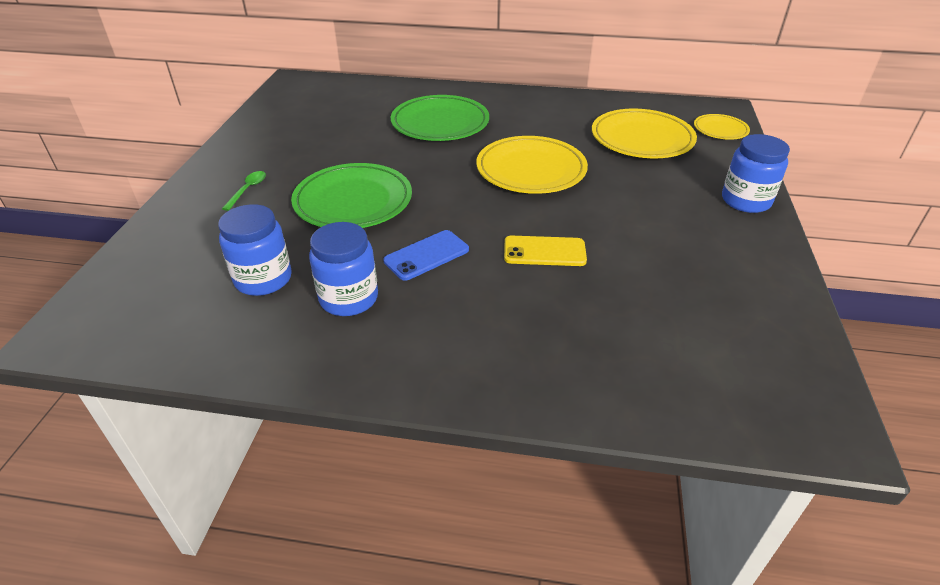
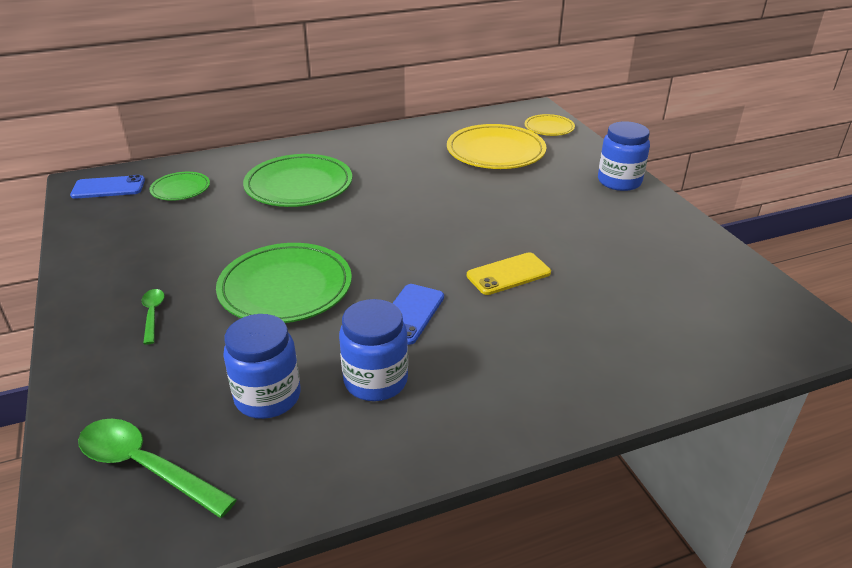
camera: 30 degrees left, 5 degrees down
(145, 295) = (145, 466): none -> green spoon
(305, 88) = (108, 188): none -> blue phone
(351, 102) = (180, 189): none -> green plate
(531, 170) = (428, 206): yellow plate -> none

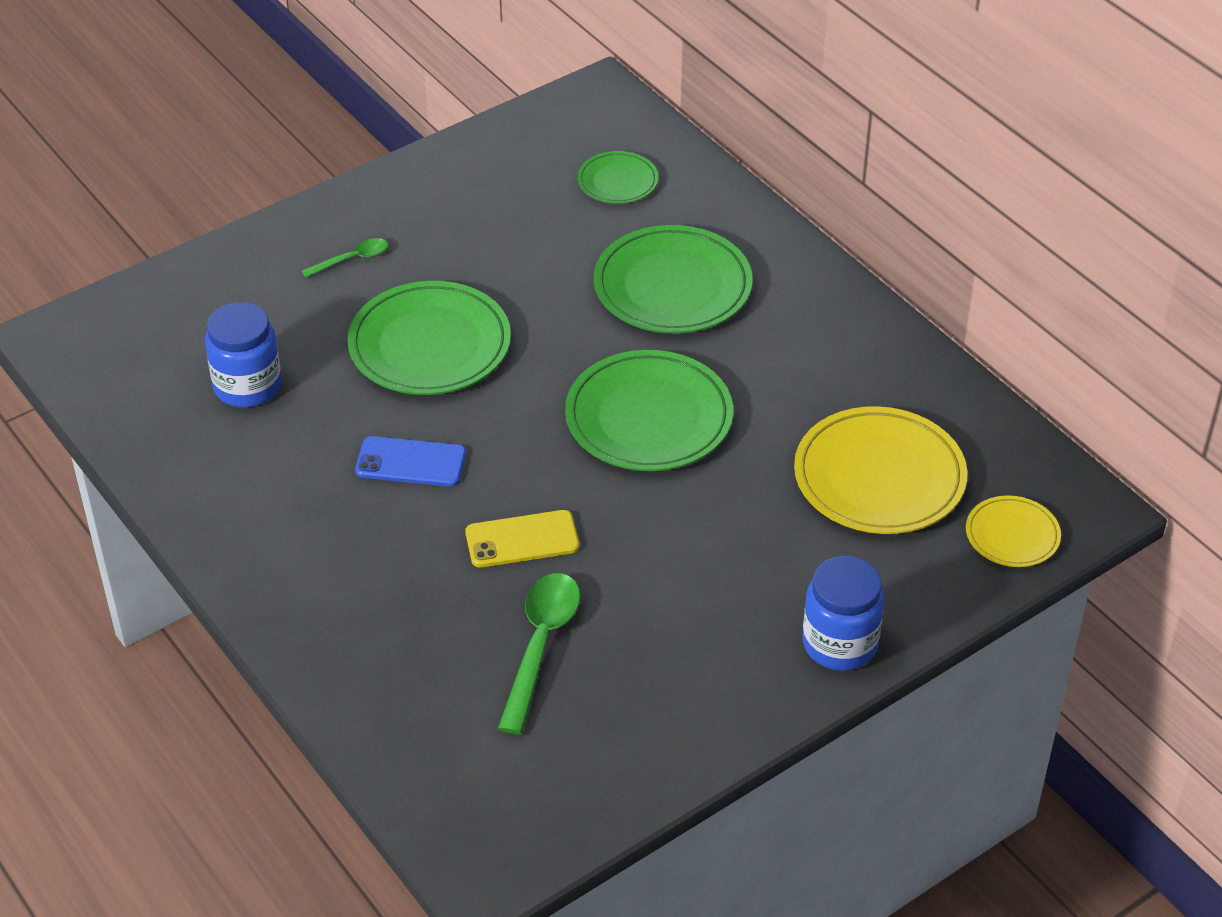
camera: 75 degrees right, 10 degrees up
(108, 188) = (595, 119): blue phone -> none
(145, 466) = (145, 337): green spoon -> green spoon (540, 645)
(375, 381) = (289, 459): blue jar -> none
(413, 211) = (649, 418): none -> green plate
(508, 274) = (522, 540): yellow phone -> yellow phone turned 60 degrees counterclockwise

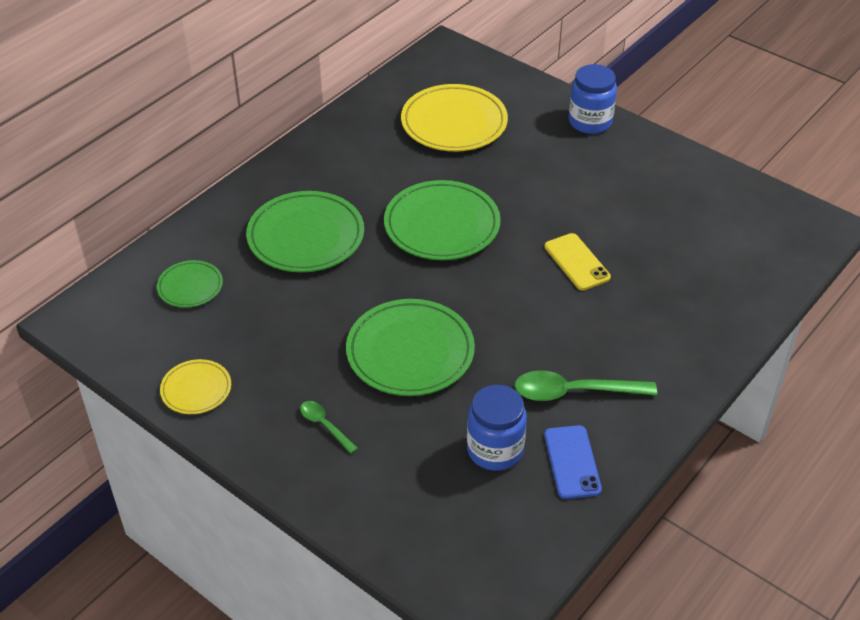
camera: 105 degrees left, 0 degrees up
(411, 462) = (533, 333): blue phone -> blue phone (572, 462)
(540, 645) = (657, 236): green spoon -> green spoon (574, 392)
(1012, 535) = (478, 71): yellow plate -> yellow plate (196, 389)

